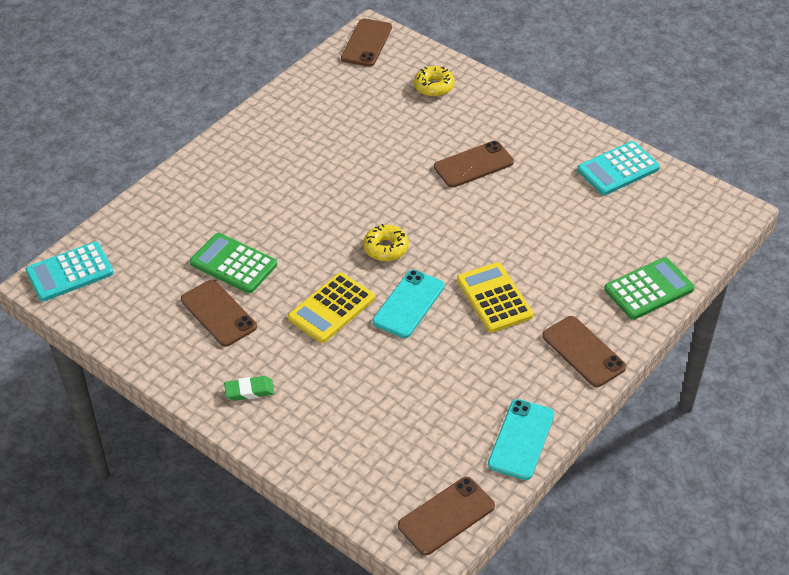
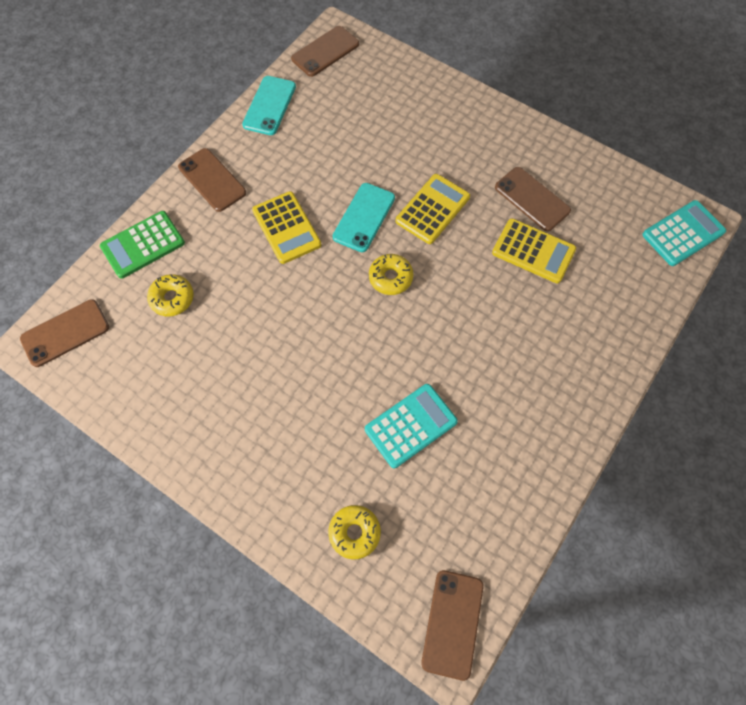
camera: 175 degrees right, 20 degrees up
(233, 264) = (533, 251): green calculator -> yellow calculator
(249, 391) = (486, 132): green eraser -> none
(473, 165) = (304, 396): brown phone -> brown phone (65, 333)
(607, 241) = (172, 298): none -> yellow donut
(618, 169) = (144, 398): turquoise calculator -> turquoise calculator (411, 425)

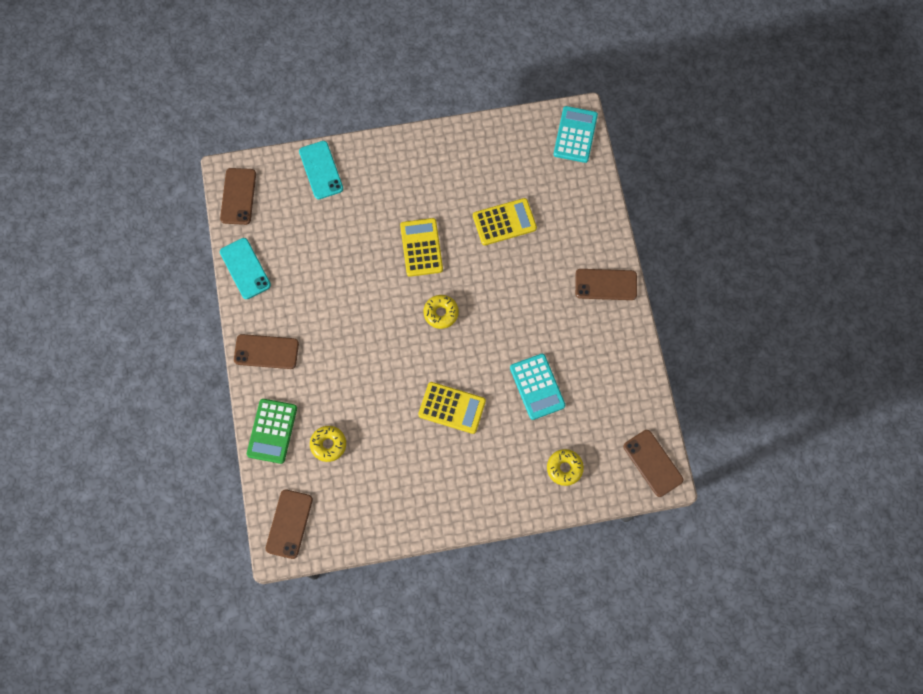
camera: 45 degrees left, 5 degrees up
(286, 228) = (347, 339): yellow calculator -> yellow calculator (452, 408)
(364, 217) = (386, 290): turquoise phone -> turquoise phone (321, 170)
(411, 425) = (537, 387): turquoise calculator -> turquoise calculator turned 150 degrees clockwise
(532, 199) = (472, 188): brown phone -> brown phone (606, 284)

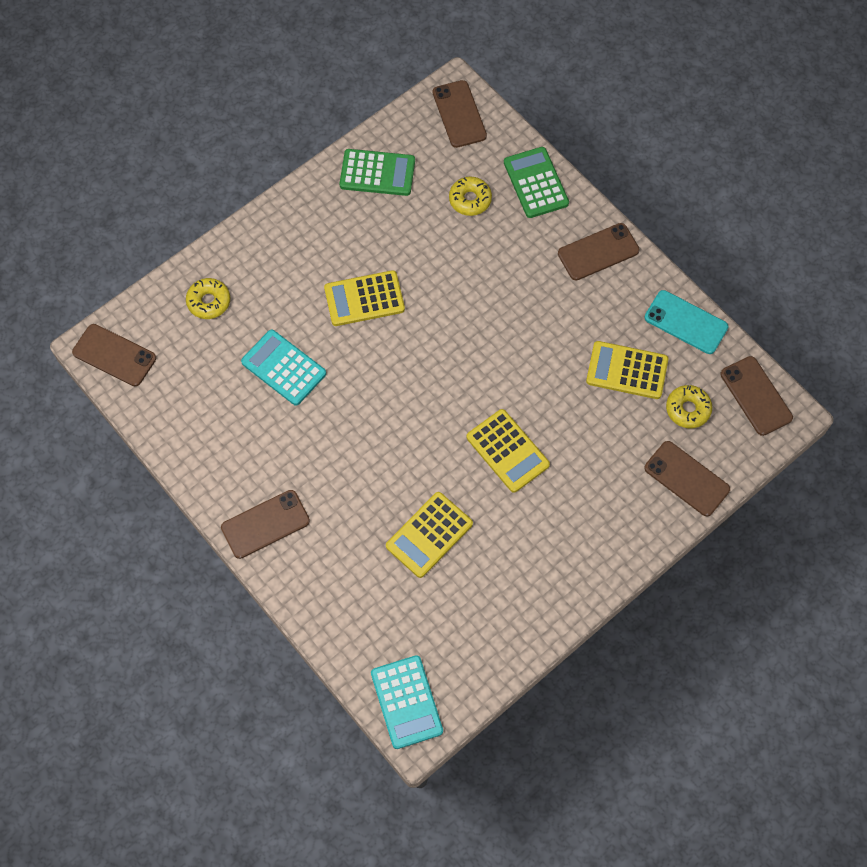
camera: 150 degrees right, 5 degrees down
(308, 257) = (627, 370): none -> yellow calculator
(321, 170) = (686, 478): turquoise phone -> brown phone
(382, 507) = (377, 173): none -> green calculator
(441, 313) = (438, 389): yellow donut -> yellow donut (687, 409)

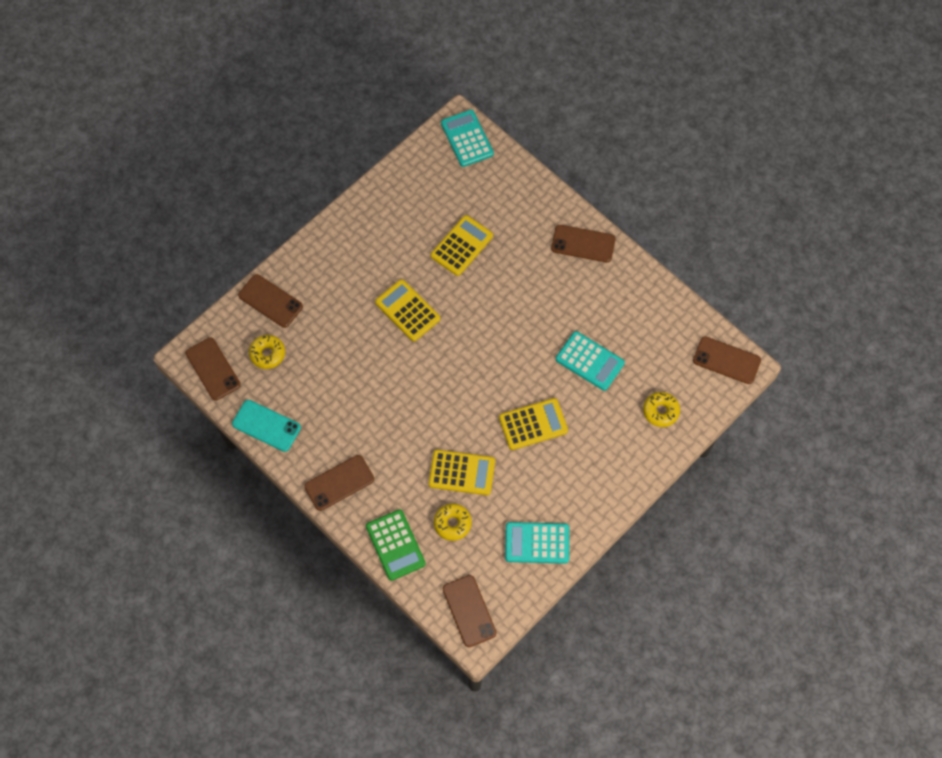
camera: 175 degrees right, 0 degrees up
(265, 524) = (583, 244): brown phone -> brown phone turned 45 degrees clockwise
(377, 173) = (537, 543): green calculator -> turquoise calculator
(627, 370) = (315, 381): yellow calculator -> yellow calculator (462, 473)

